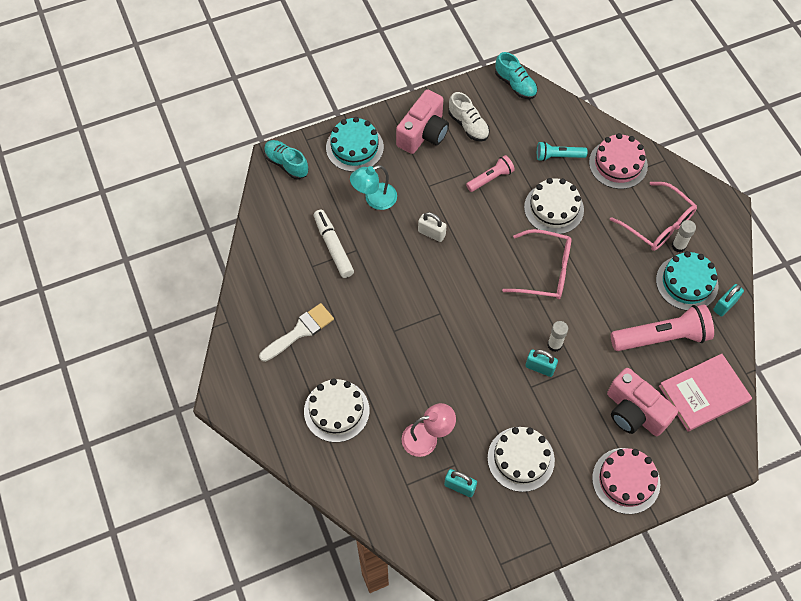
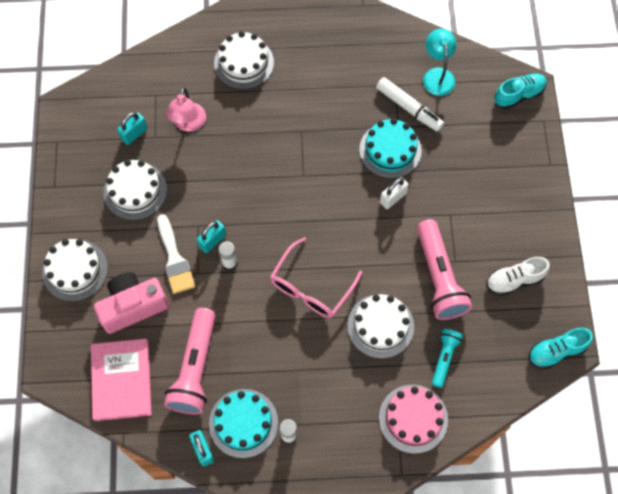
camera: 110 degrees right, 5 degrees up
(300, 331) = (331, 56): white brush -> white brush (174, 259)
(333, 247) = (409, 108): white marker -> white marker turned 45 degrees clockwise
(354, 147) = (520, 161): turquoise cake -> turquoise cake (390, 150)
(374, 199) = (450, 160): turquoise lamp -> turquoise lamp (437, 75)
(423, 133) = (517, 232): pink camera -> none
(490, 178) = (439, 277): pink flashlight -> pink flashlight, size x1.81
(626, 480) = (75, 270): pink cake -> white cake
(657, 224) = (323, 426): pink glasses -> none

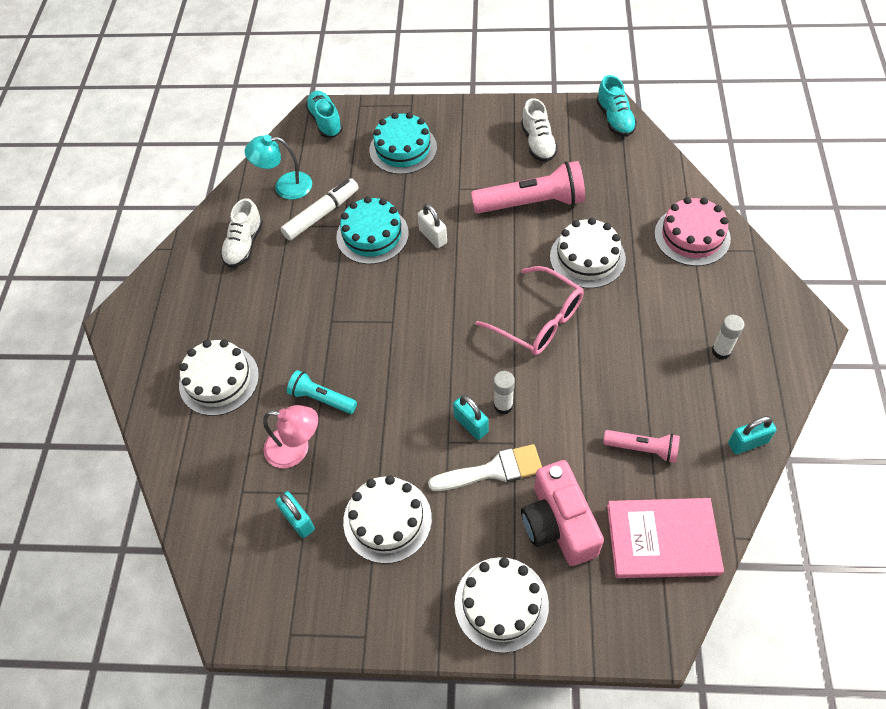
camera: 80 degrees left, 10 degrees down
(195, 368) = (642, 449): pink flashlight -> pink flashlight, size x0.55
(243, 423) = (709, 397): turquoise cake -> turquoise cake (403, 149)
(371, 56) = (244, 245): none -> white shoe
(444, 358) = (624, 205): turquoise flashlight -> turquoise flashlight (322, 398)

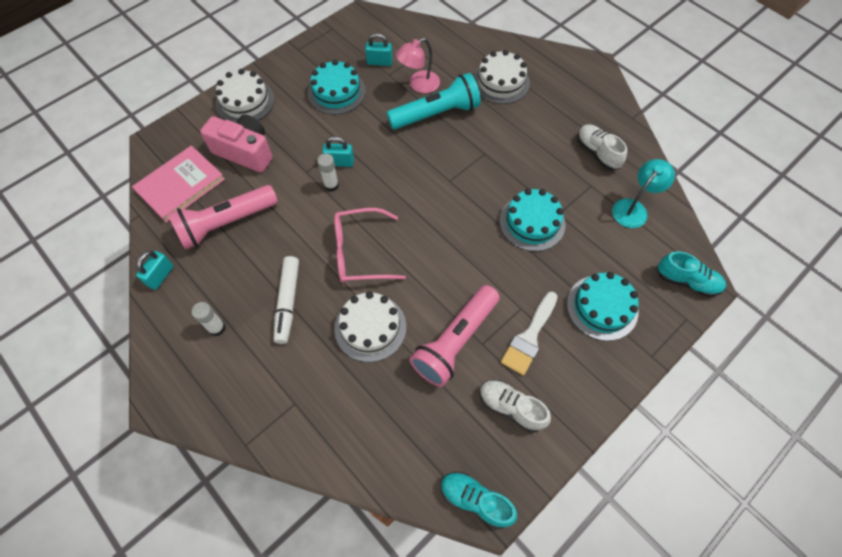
camera: 130 degrees right, 5 degrees up
(321, 214) = (582, 209): white marker -> white marker (288, 302)
(322, 398) = (436, 114): turquoise flashlight -> turquoise flashlight, size x1.81
(387, 519) = (336, 92): white cake -> turquoise cake
(433, 236) = (492, 254): white padlock -> none
(493, 470) = (304, 150): white brush -> white brush (529, 337)
(642, 449) = (226, 223): pink flashlight -> pink flashlight, size x1.81
(692, 236) = (306, 416): pink cake -> none

